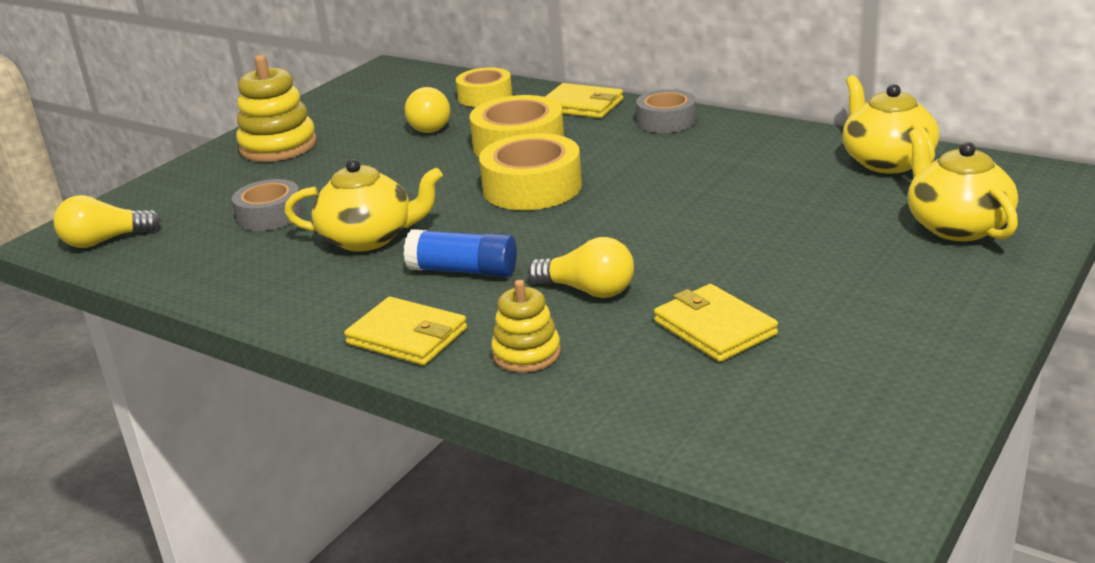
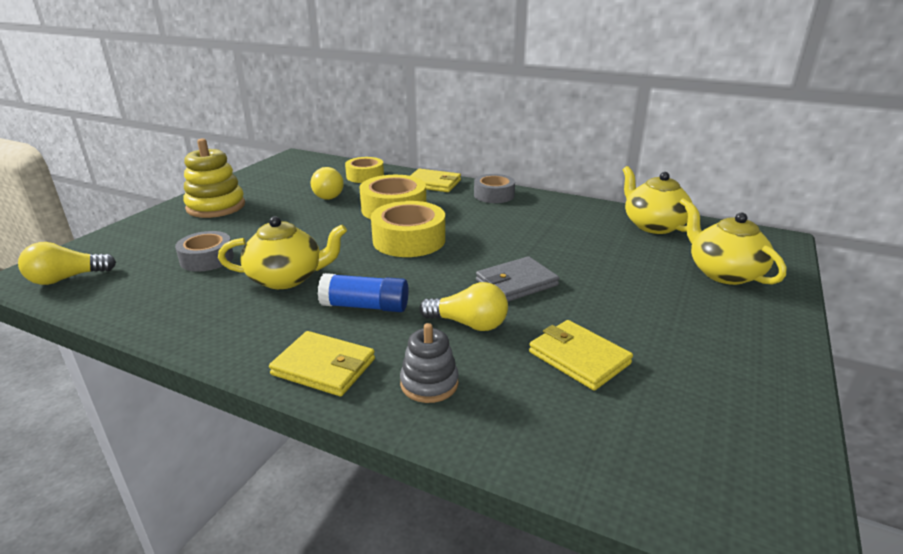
camera: 10 degrees left, 0 degrees up
(526, 353) = (429, 383): yellow stacking toy -> grey stacking toy
(663, 241) = (516, 283): none -> grey wallet

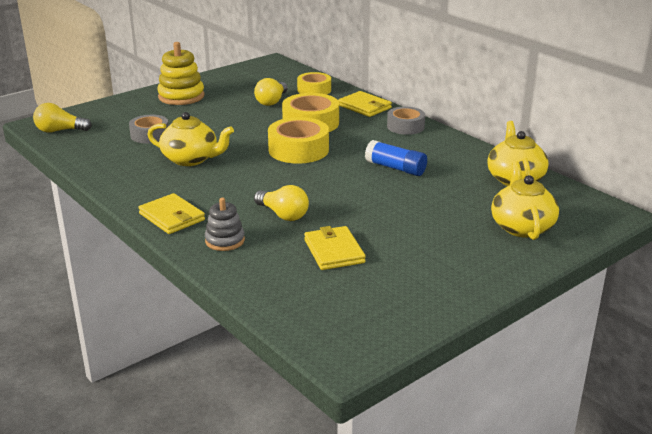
camera: 25 degrees right, 0 degrees up
(365, 306) = (226, 188): blue glue stick -> blue glue stick (395, 168)
(516, 283) = (345, 197): grey wallet -> none

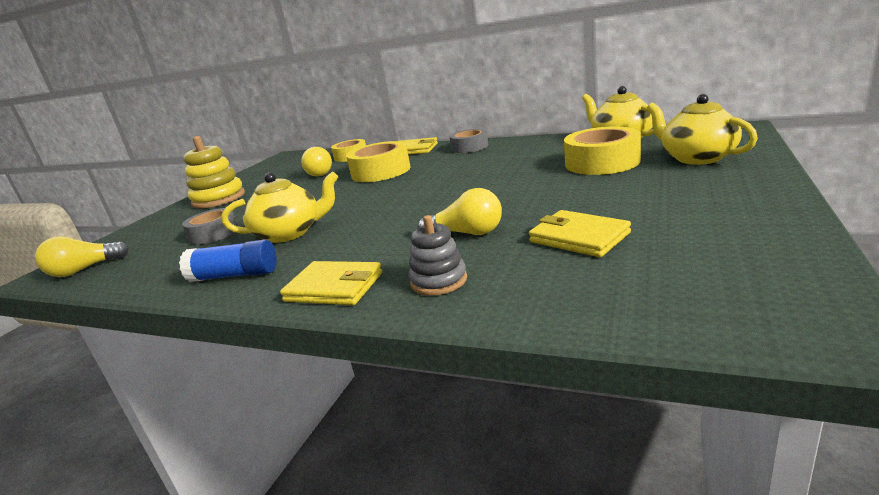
camera: 25 degrees left, 5 degrees down
(298, 150) = (398, 188): yellow tape -> yellow tape (602, 162)
(395, 168) = (511, 168): blue glue stick -> blue glue stick (234, 275)

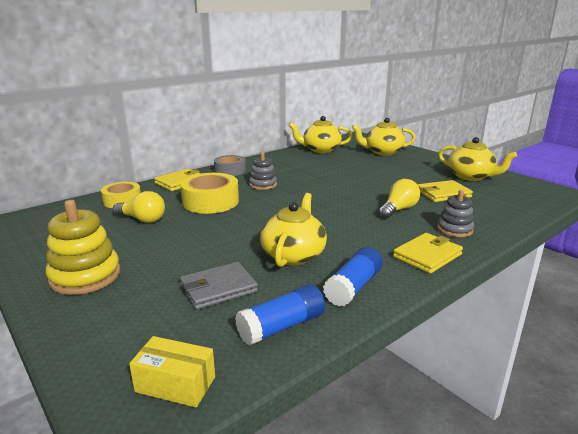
camera: 65 degrees left, 0 degrees up
(84, 269) = (175, 384): yellow light bulb -> yellow box
(156, 273) = (281, 327): none -> blue glue stick
(214, 233) = (218, 288): grey tape -> grey wallet
(451, 167) = (263, 185): none -> grey stacking toy
(602, 162) = (349, 162): yellow tape -> none
(717, 231) = (471, 177): none -> yellow teapot

